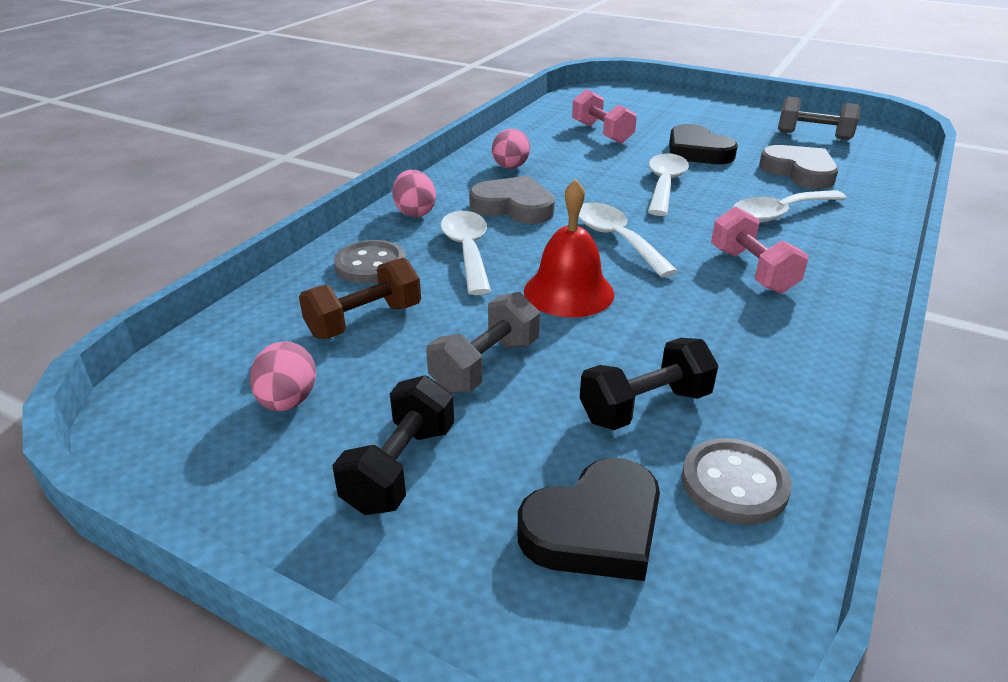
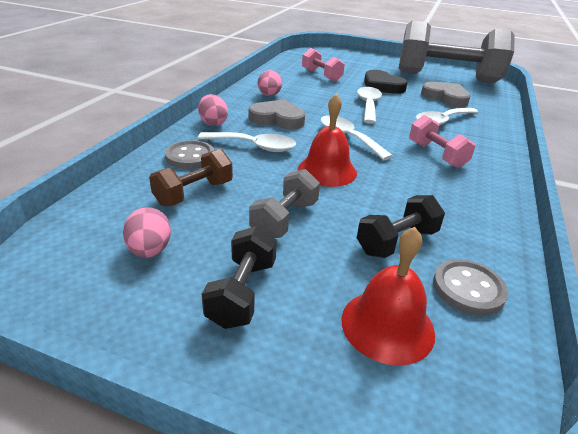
camera: 10 degrees left, 0 degrees up
(467, 251) = (254, 146): white spoon -> white spoon turned 120 degrees clockwise
(595, 528) = (387, 325): black heart -> red bell
(813, 135) = (447, 77): grey dumbbell -> grey dumbbell, size x2.29

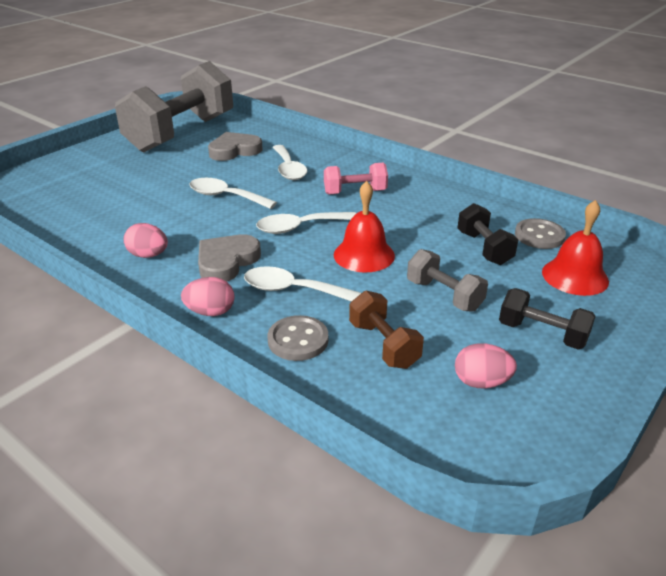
camera: 70 degrees left, 0 degrees up
(254, 146) = (292, 290): white spoon -> white spoon turned 105 degrees counterclockwise
(321, 75) = (109, 204): pink dumbbell -> none
(382, 86) = (177, 175): black heart -> none

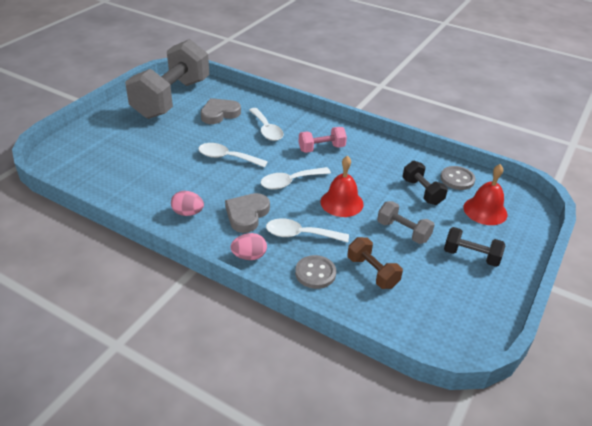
camera: 10 degrees left, 5 degrees up
(481, 382) = (439, 294): pink egg -> none

